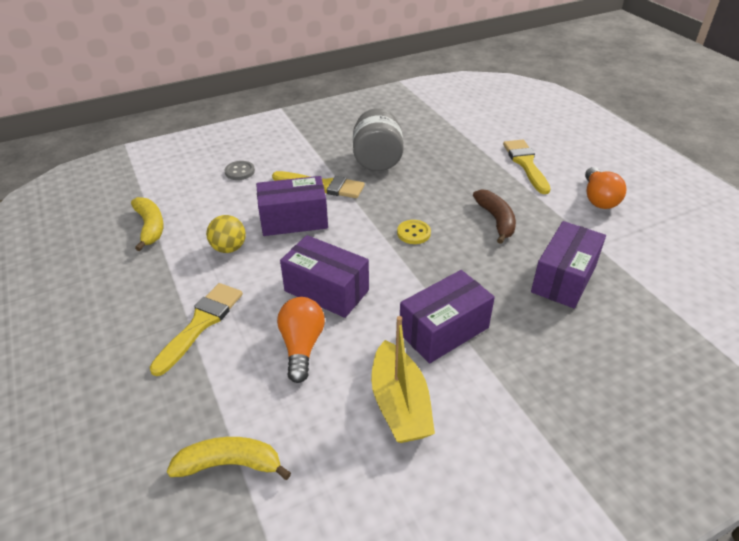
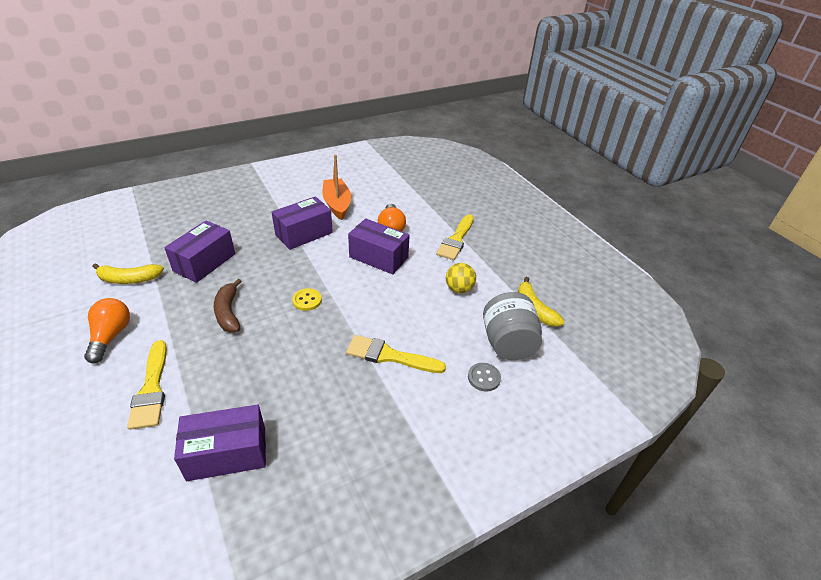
camera: 175 degrees right, 0 degrees up
(230, 464) = (417, 188): yellow banana -> yellow banana (129, 279)
(294, 220) = (412, 314): purple box -> purple box (227, 453)
(377, 160) = (328, 396): grey jar -> grey jar (507, 343)
(400, 404) = (337, 204): yellow boat -> orange boat

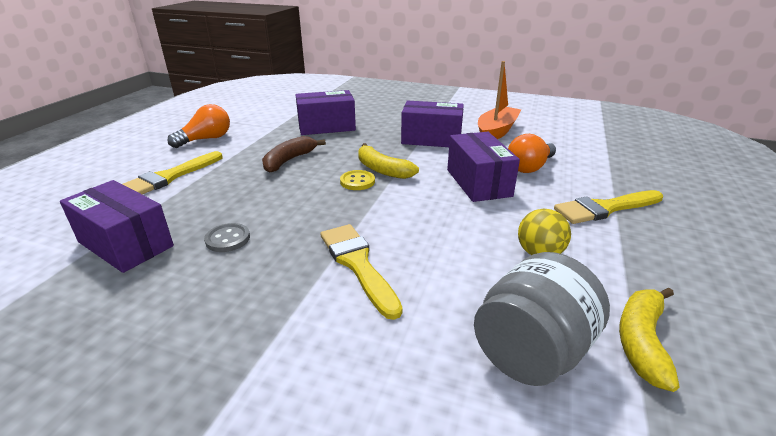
camera: 50 degrees right, 10 degrees down
(129, 279) = (268, 117): yellow banana -> yellow banana (382, 169)
(484, 378) = (433, 365): grey button -> grey button (228, 239)

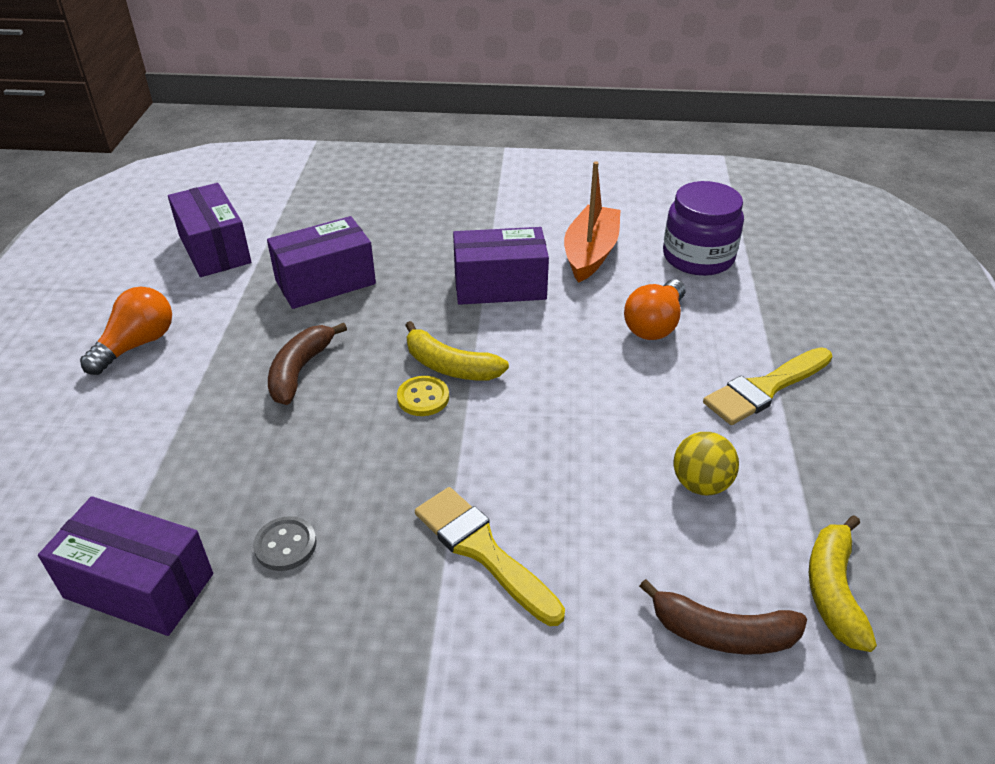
camera: 15 degrees left, 10 degrees up
(170, 177) = (125, 441): yellow brush -> none
(478, 182) = (593, 369): purple box -> purple box (214, 249)
(531, 352) = (722, 633): grey jar -> brown banana
(570, 140) = (698, 257): none -> purple jar

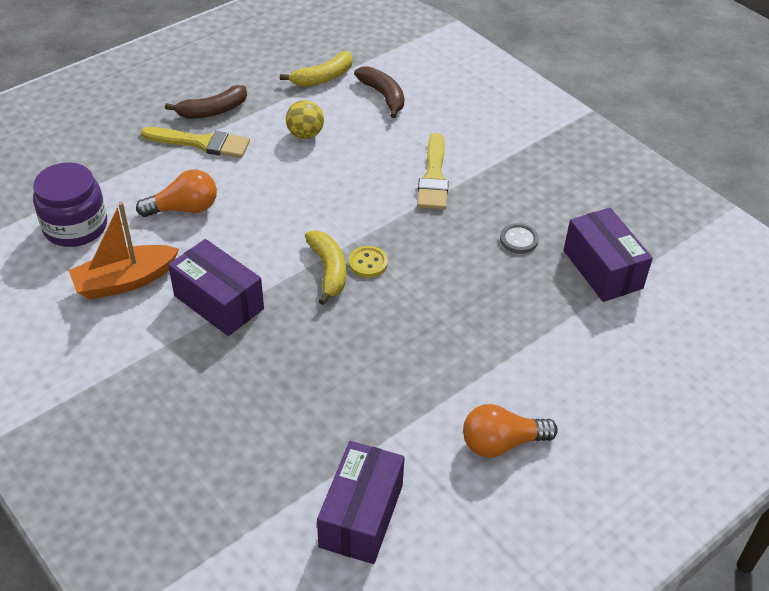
camera: 135 degrees left, 5 degrees up
(300, 371) = (415, 334): brown banana -> brown banana (212, 111)
(325, 282) = (320, 400): purple box -> none

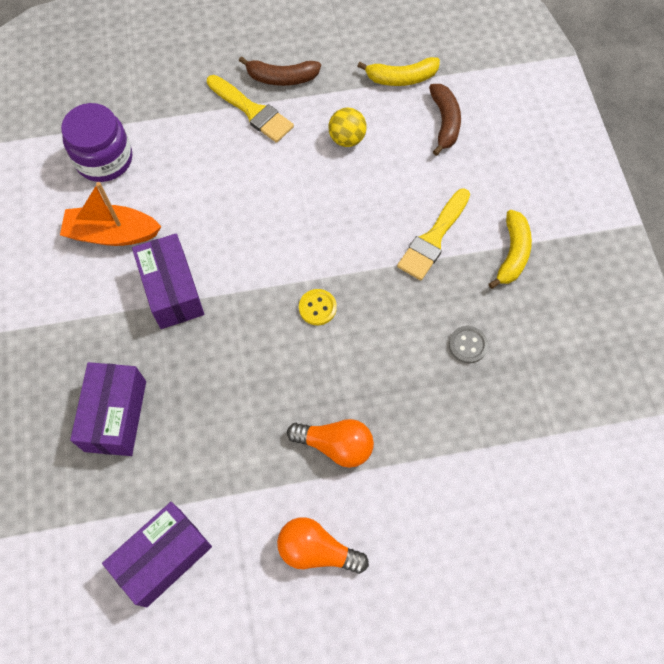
camera: 30 degrees right, 20 degrees up
(184, 209) = (199, 178): orange light bulb -> orange light bulb (335, 445)
(328, 270) = (279, 300): yellow banana -> yellow banana (512, 254)
(602, 269) = (525, 415): purple box -> purple box (116, 416)

